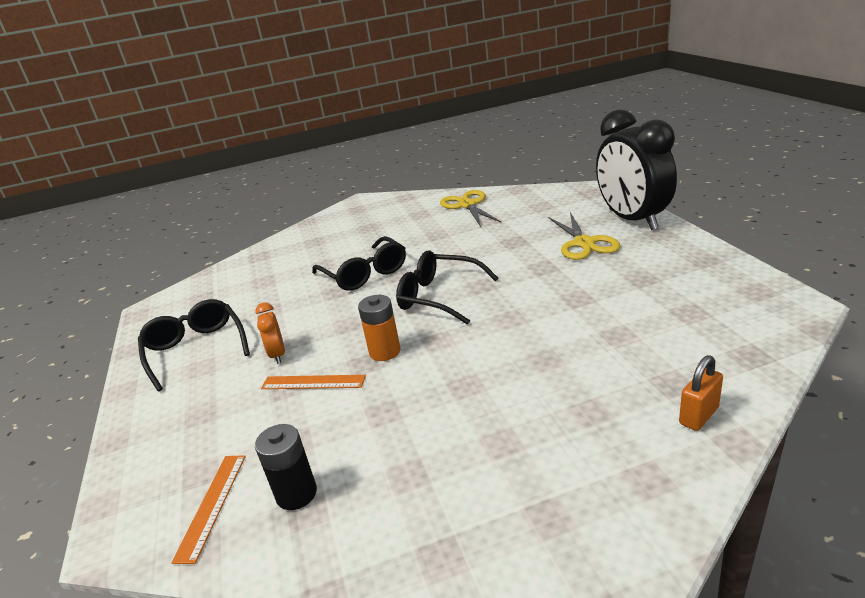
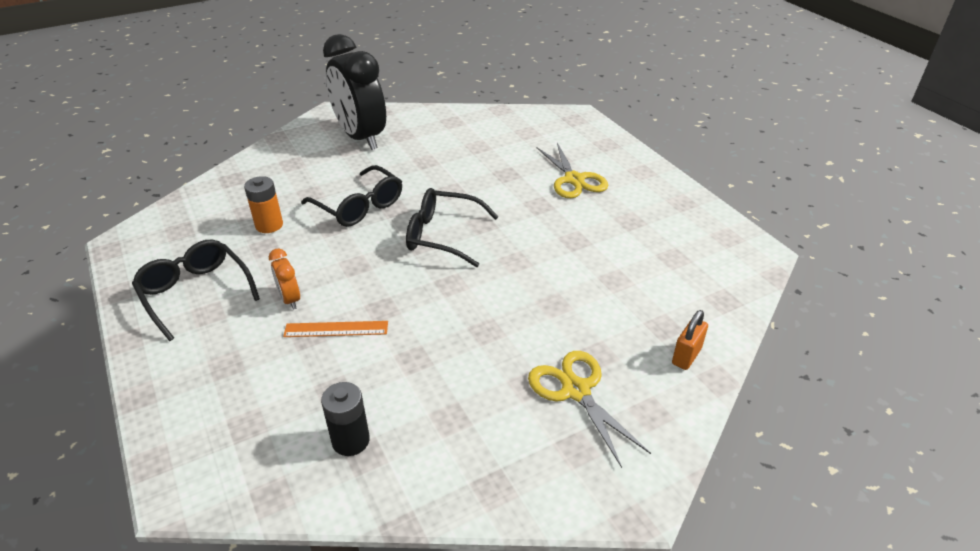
camera: 15 degrees left, 10 degrees up
(211, 505) = (270, 456): orange ruler -> none
(385, 351) = (401, 296): orange battery -> orange battery (269, 225)
(467, 205) = (451, 126): yellow scissors -> yellow scissors (576, 390)
(632, 219) = (616, 154): black clock -> black clock (361, 137)

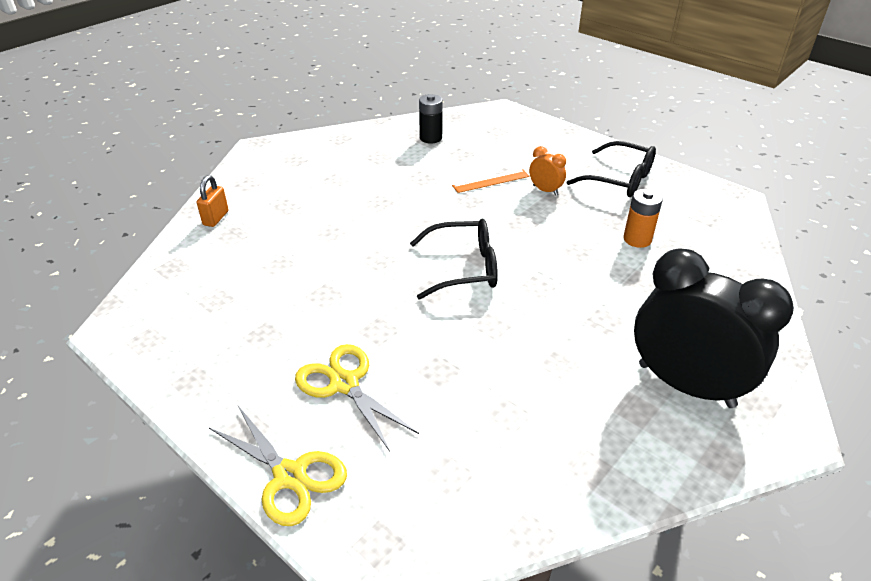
camera: 160 degrees right, 0 degrees up
(359, 206) = (576, 279): black glasses -> none
(576, 390) = (300, 184): yellow scissors -> yellow scissors (290, 476)

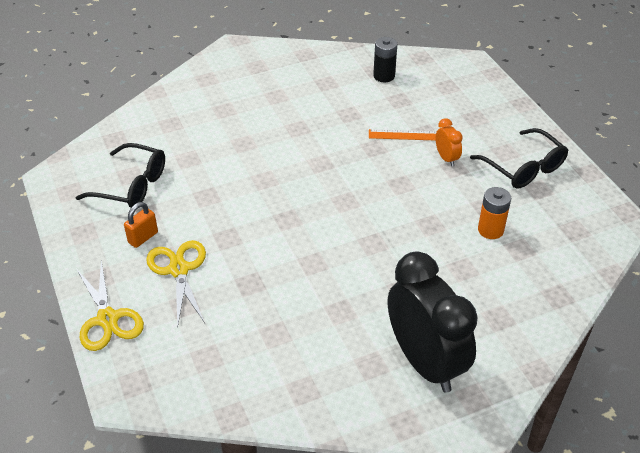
camera: 25 degrees right, 5 degrees up
(216, 218) = (166, 105): orange padlock -> orange padlock (143, 237)
(463, 268) = (324, 208): black glasses -> black glasses (131, 185)

